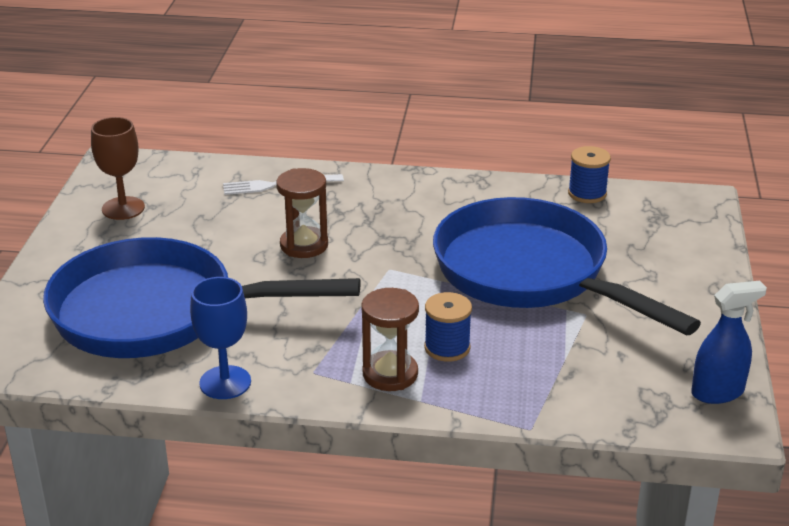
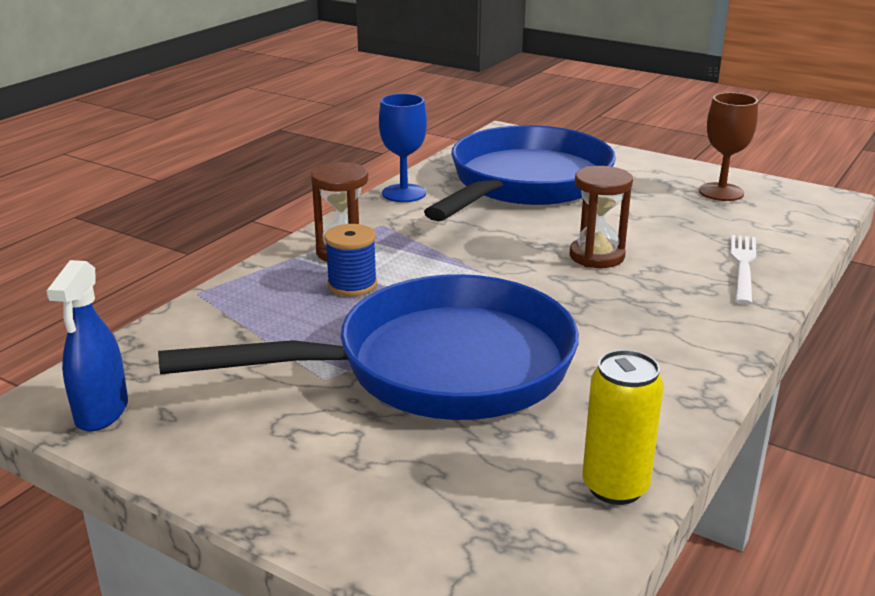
camera: 115 degrees right, 5 degrees down
(587, 193) = (615, 487): blue spool -> yellow can

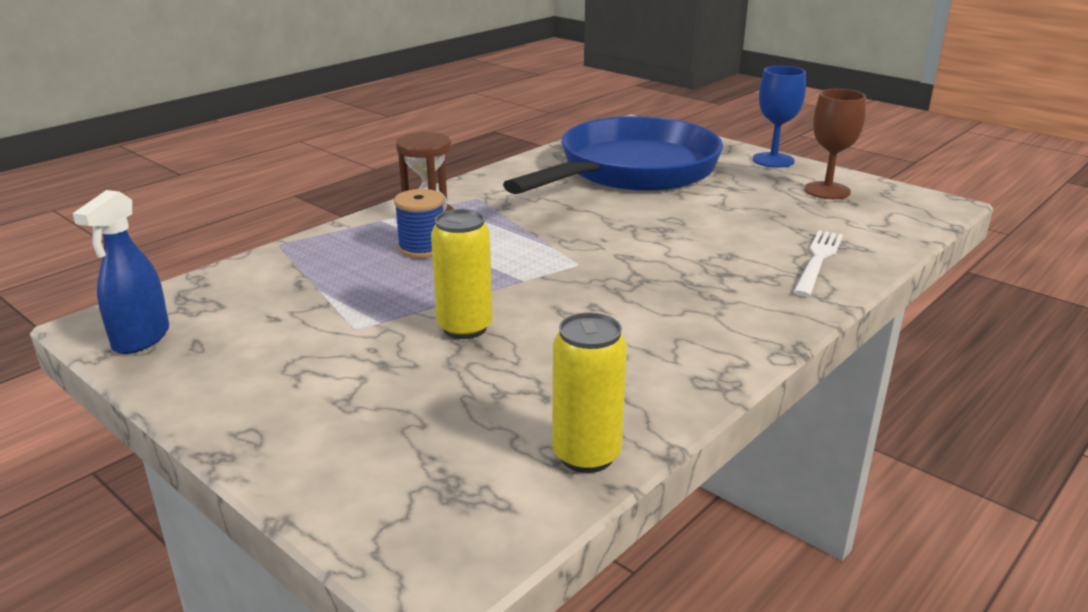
camera: 10 degrees right, 0 degrees up
(404, 193) = (511, 172): blue goblet -> blue goblet (773, 160)
(437, 367) = (465, 328): blue pan -> yellow can
(596, 256) = (671, 240): brown hourglass -> none

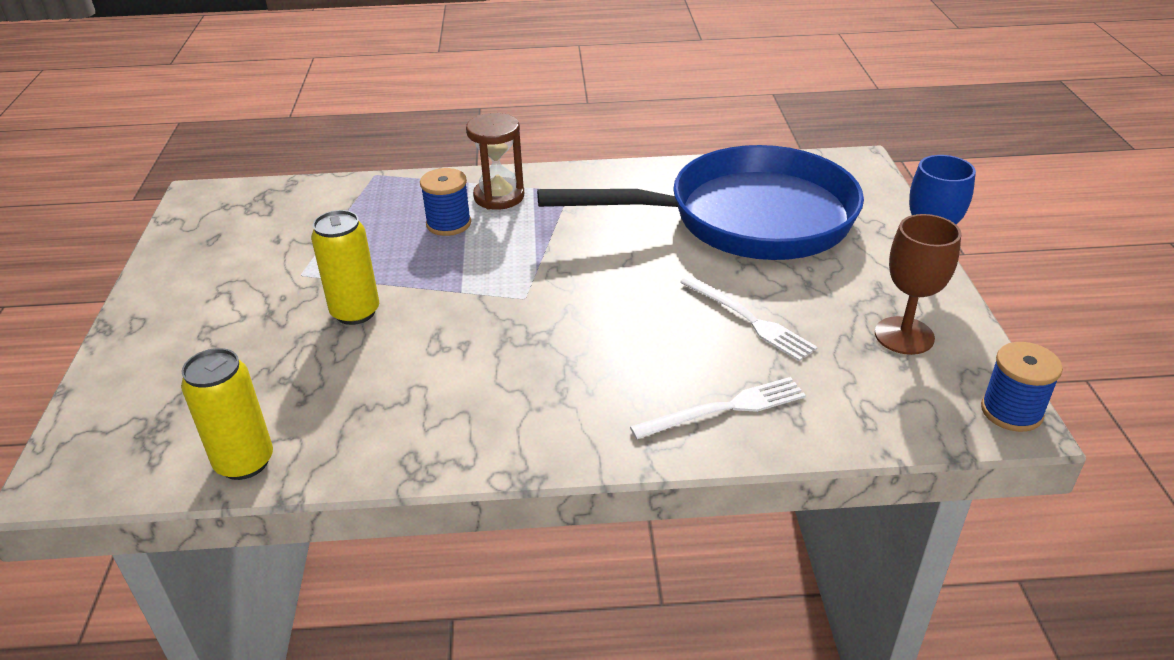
camera: 45 degrees right, 10 degrees up
(141, 339) = (198, 218): blue spray bottle -> none
(739, 216) = (749, 319): none -> white fork
(934, 200) = (1011, 411): none -> blue spool

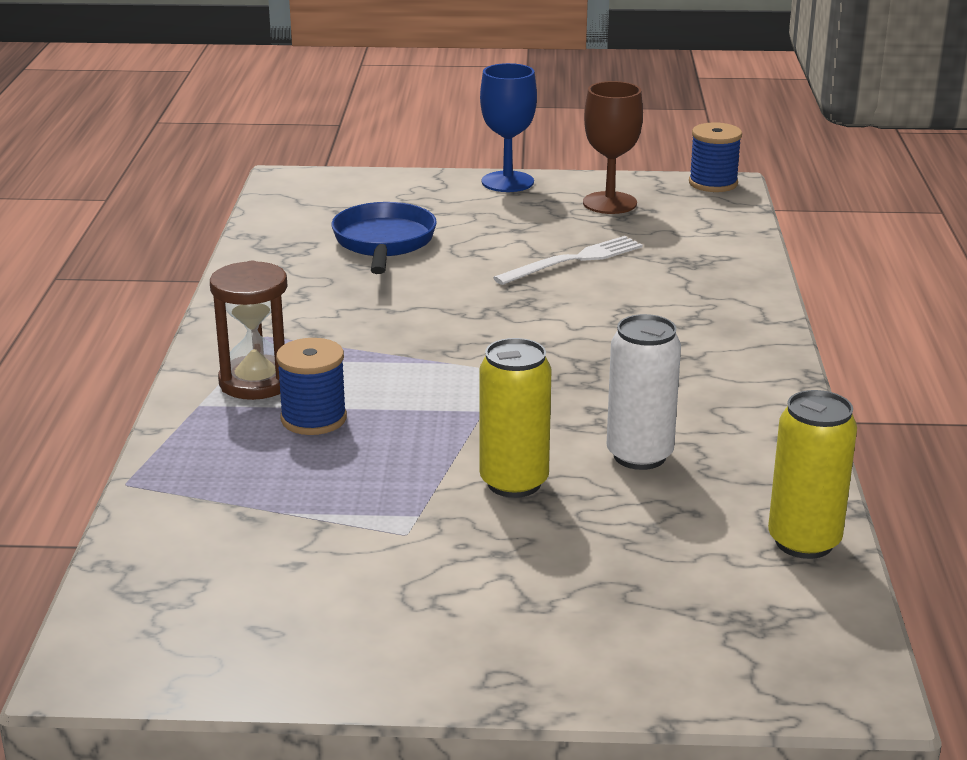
camera: 85 degrees left, 10 degrees down
(387, 370) = (639, 455): none -> white can
(724, 409) = (709, 284): white fork -> none
(746, 219) = (384, 243): blue pan -> blue pan, size x0.49

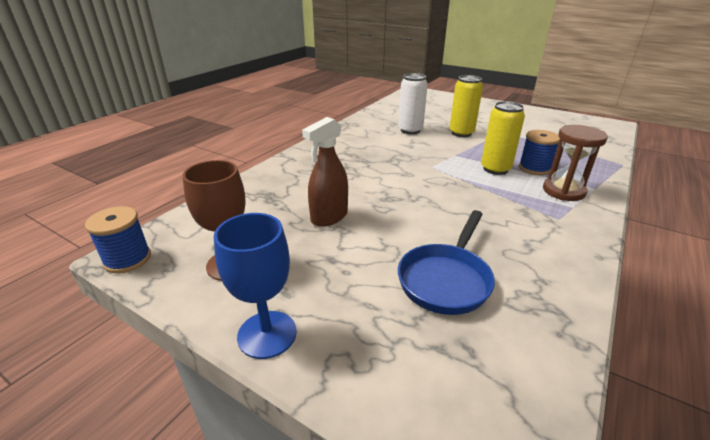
camera: 150 degrees left, 5 degrees up
(573, 260) = (329, 217): white fork -> brown spray bottle
(804, 542) = (389, 107): yellow can -> yellow can (495, 169)

